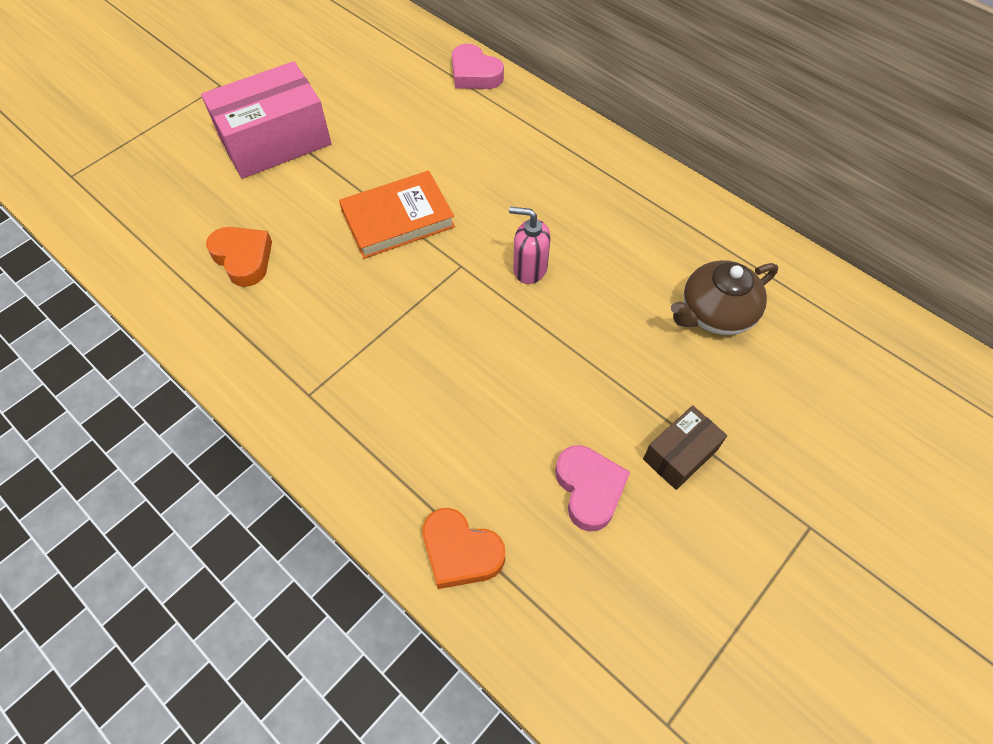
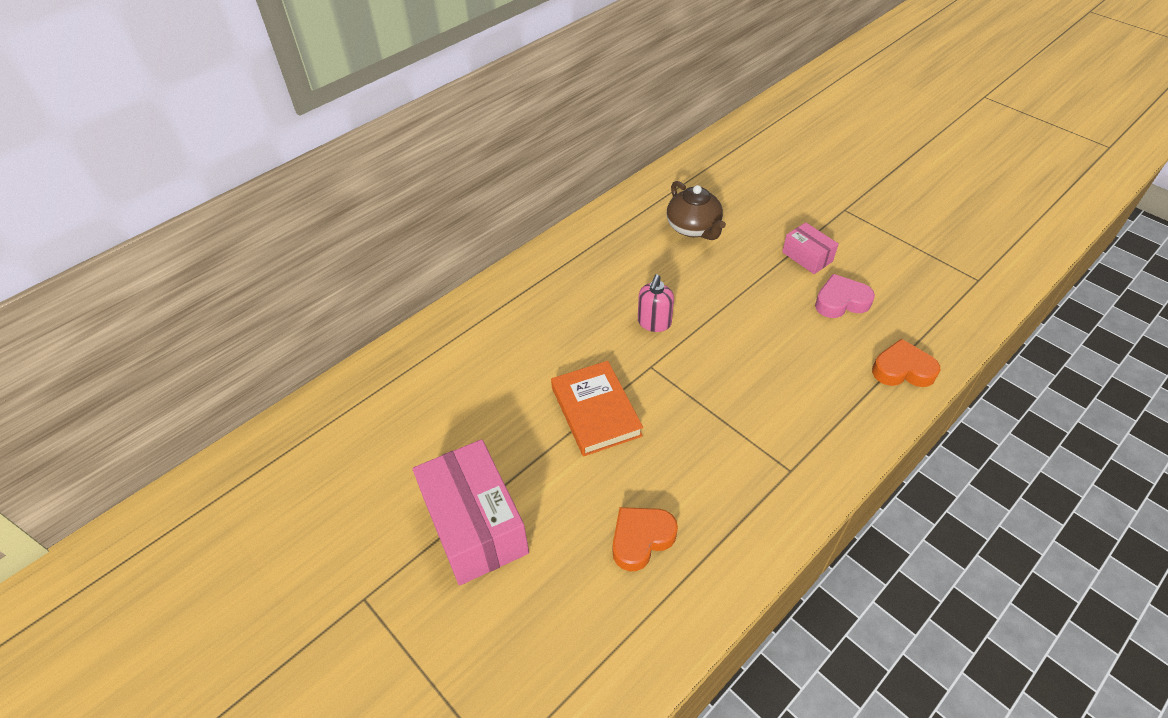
camera: 85 degrees left, 10 degrees down
(460, 552) = (902, 370): orange heart -> orange heart turned 120 degrees counterclockwise
(474, 74) = (409, 352): pink heart -> none
(680, 454) = (807, 257): brown box -> pink box

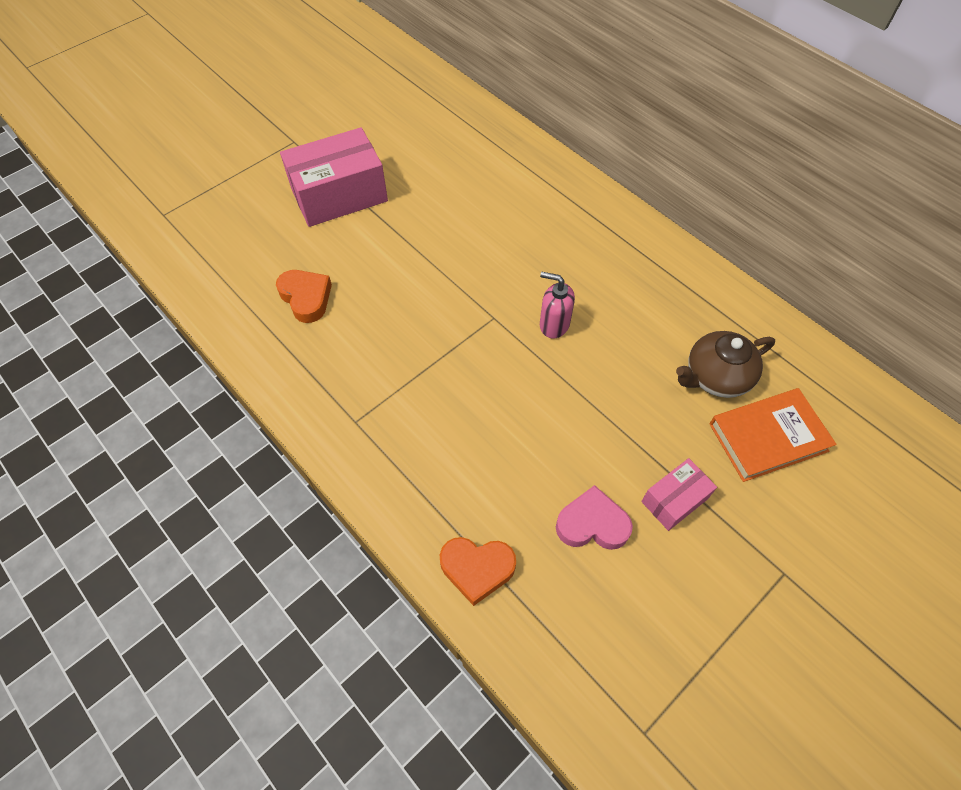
camera: 90 degrees right, 10 degrees up
(595, 411) = (441, 272): orange book -> orange book (768, 437)
(841, 301) = (592, 524): pink heart -> pink heart turned 75 degrees counterclockwise
(902, 370) = (477, 569): orange heart -> orange heart turned 90 degrees clockwise

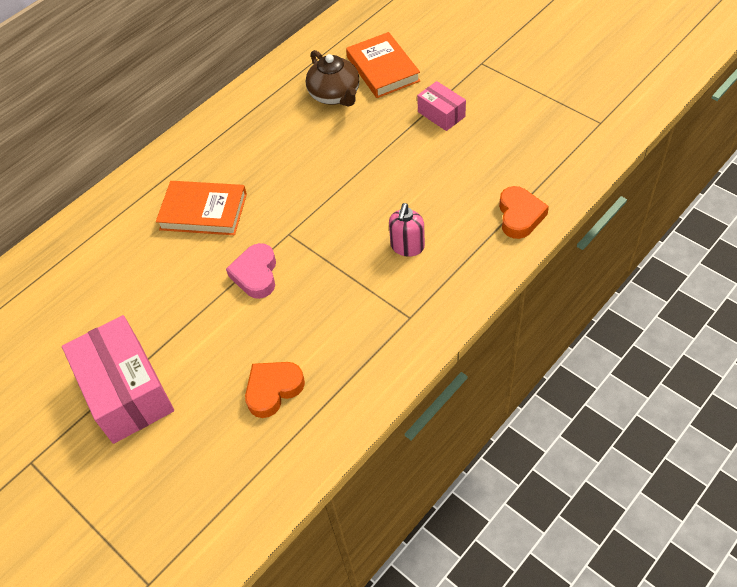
camera: 90 degrees left, 5 degrees down
(538, 246) = (203, 211): none -> orange book
(554, 324) = (293, 192): pink soap dispenser -> pink soap dispenser (407, 247)
(592, 524) = (469, 155): pink heart -> pink heart (256, 274)

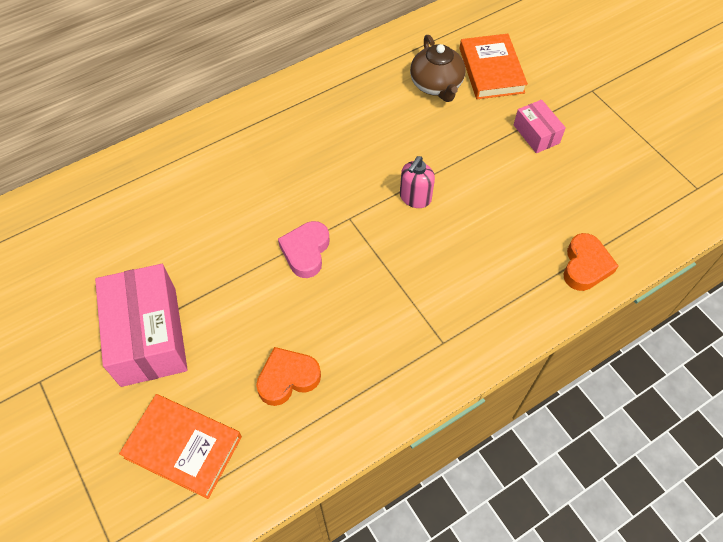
camera: 10 degrees right, 5 degrees up
(203, 211) = (275, 171): orange book -> orange book (183, 447)
(407, 247) = (462, 266): pink soap dispenser -> pink soap dispenser (415, 198)

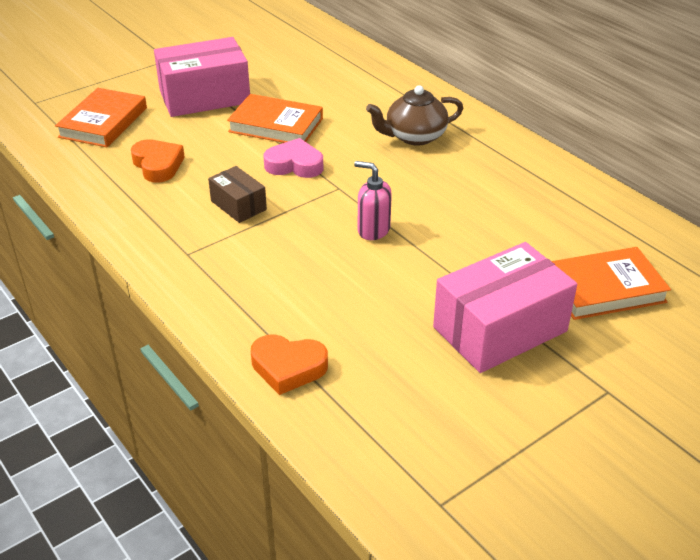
camera: 85 degrees right, 20 degrees down
(227, 266) = (276, 125): none -> orange book
(369, 300) = (238, 205): none -> brown box
(436, 85) = (556, 241): brown teapot -> brown teapot (414, 137)
(536, 134) = (500, 329): pink box -> pink box, size x1.93

